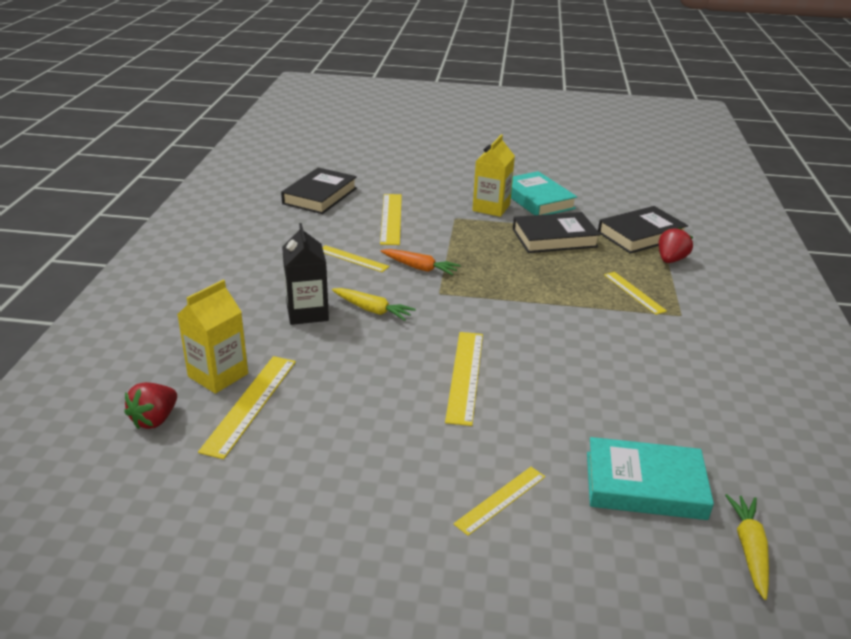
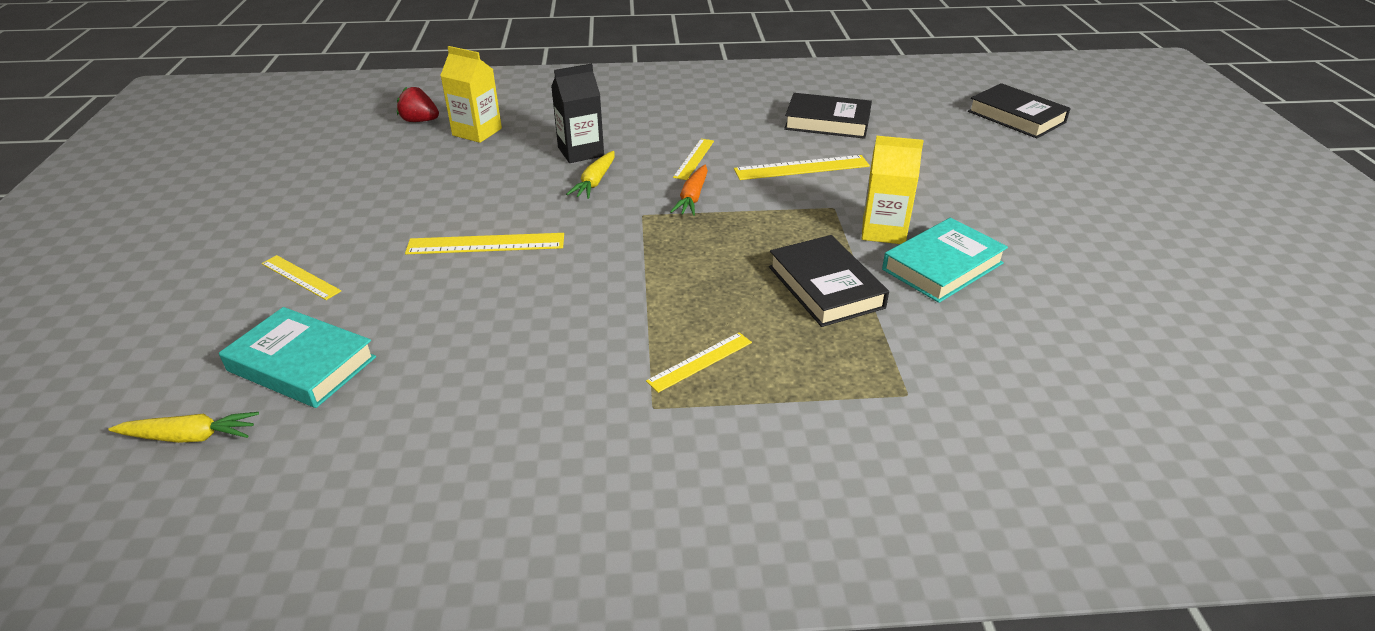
camera: 80 degrees right, 5 degrees up
(250, 404) = (438, 150): yellow ruler -> none
(641, 235) = (891, 371): black book -> black book (1016, 117)
(645, 485) = (302, 364): turquoise book -> turquoise book turned 60 degrees counterclockwise
(671, 260) = (821, 403): red strawberry -> none

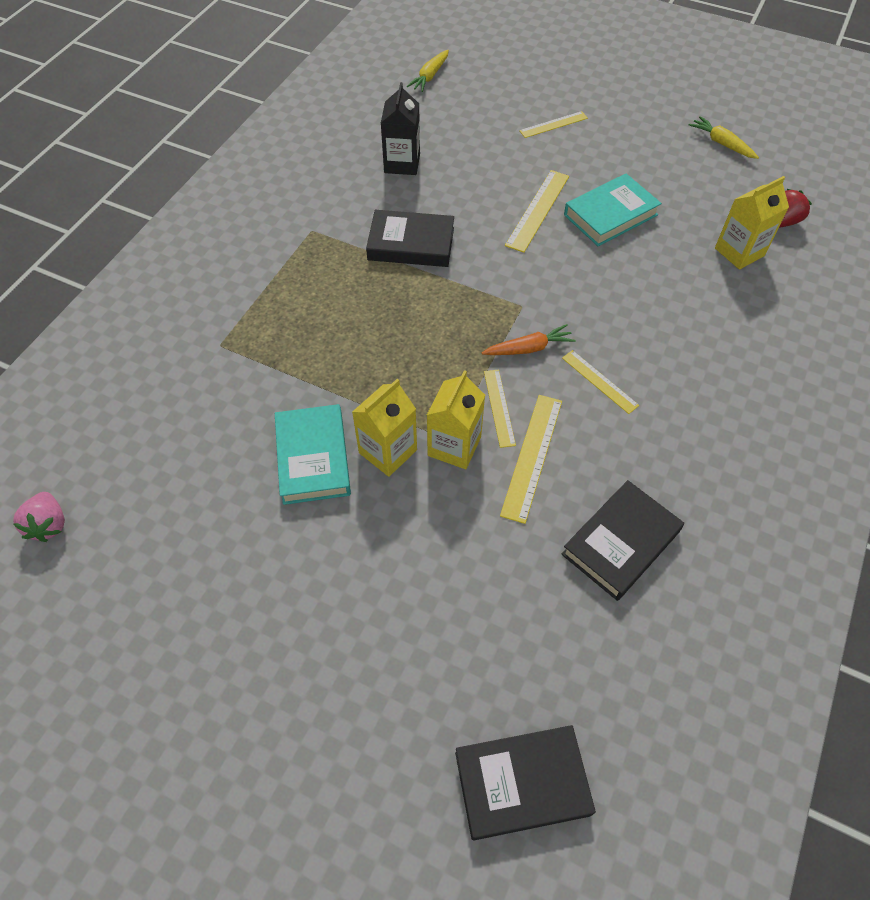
camera: 120 degrees right, 20 degrees up
(302, 364) = (460, 114): turquoise book -> turquoise book (610, 215)
(580, 152) = (659, 307): black carton -> black carton (402, 163)
(595, 182) = (595, 297): yellow carrot -> yellow carrot (721, 143)
(692, 197) = (528, 348): orange carrot -> orange carrot turned 120 degrees clockwise
(700, 361) = (330, 265): yellow ruler -> yellow ruler (499, 407)
(825, 287) = (348, 367): black book -> black book (411, 244)
(836, 202) = (454, 446): none -> yellow carton
(1239, 399) = (49, 525): none -> pink strawberry

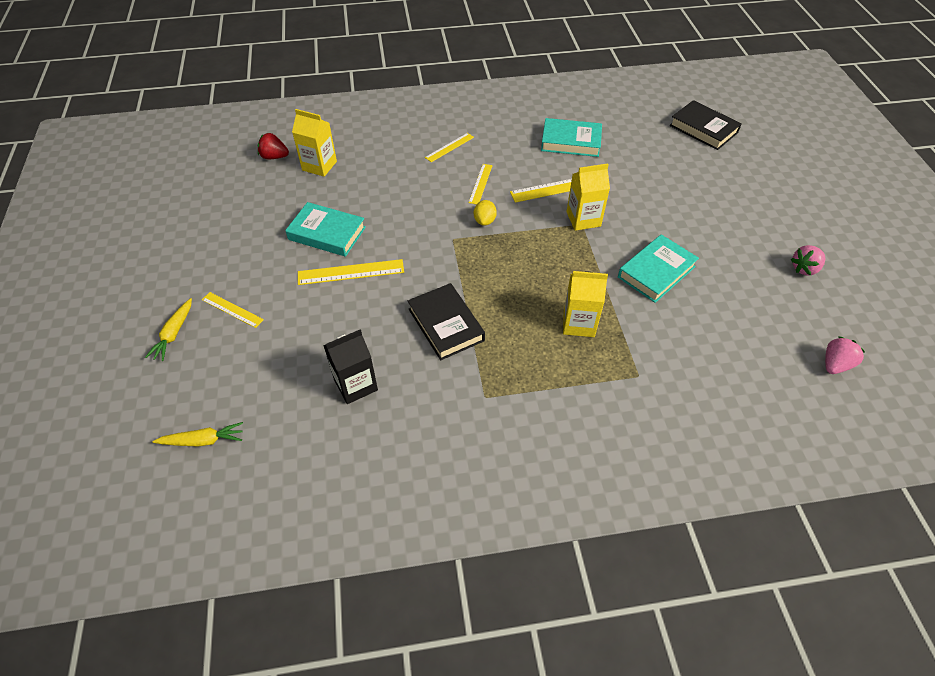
camera: 125 degrees left, 5 degrees down
(164, 631) = (804, 268): none -> pink strawberry
(388, 451) = (616, 243): yellow carton -> yellow carton (579, 323)
(499, 407) = (539, 214): yellow ruler -> yellow ruler (449, 147)
(528, 348) = (484, 221): orange carrot -> yellow lemon
(620, 543) = (571, 141): black book -> turquoise book
(721, 143) = (200, 208): yellow carrot -> yellow carrot (174, 334)

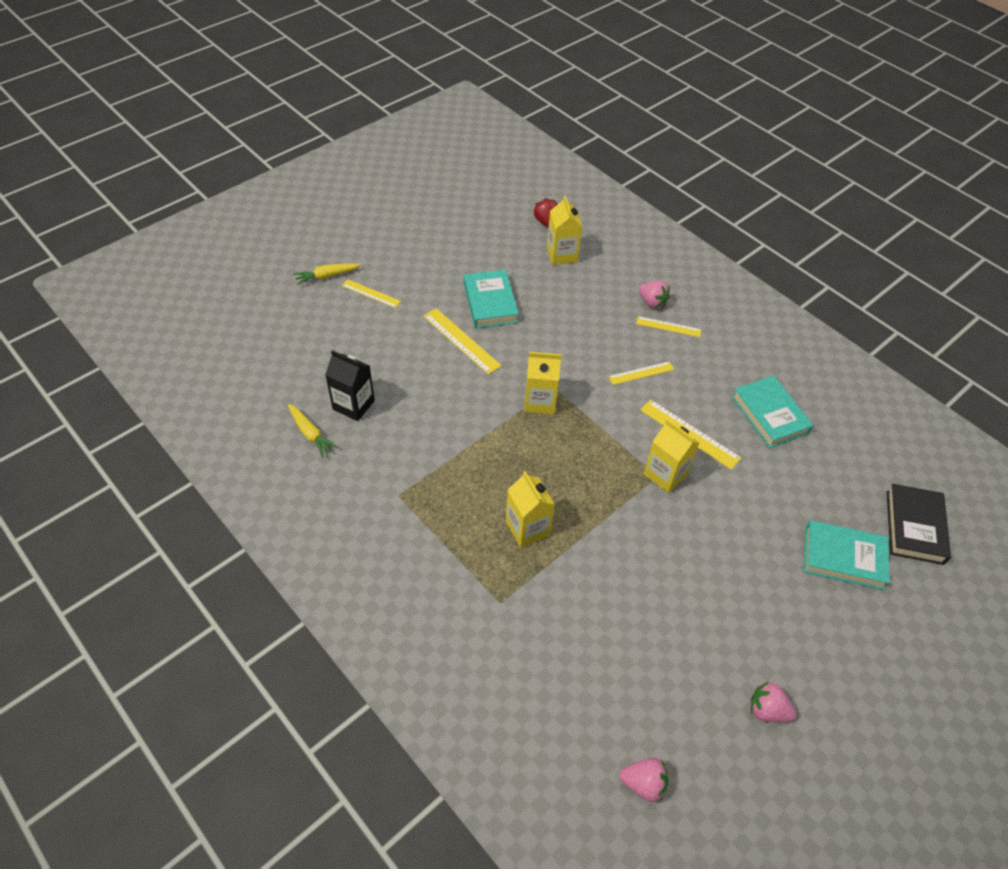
camera: 55 degrees right, 0 degrees up
(203, 440) = (251, 346): yellow carrot -> yellow carrot (310, 434)
(232, 309) = (371, 293): yellow ruler -> yellow ruler turned 60 degrees counterclockwise
(418, 143) = (652, 302): none -> pink strawberry
(446, 325) = (454, 431): black book -> none
(459, 254) = (540, 401): none -> yellow carton
(484, 221) = (595, 399): yellow lemon -> none
(656, 272) = (644, 566): turquoise book -> turquoise book (843, 558)

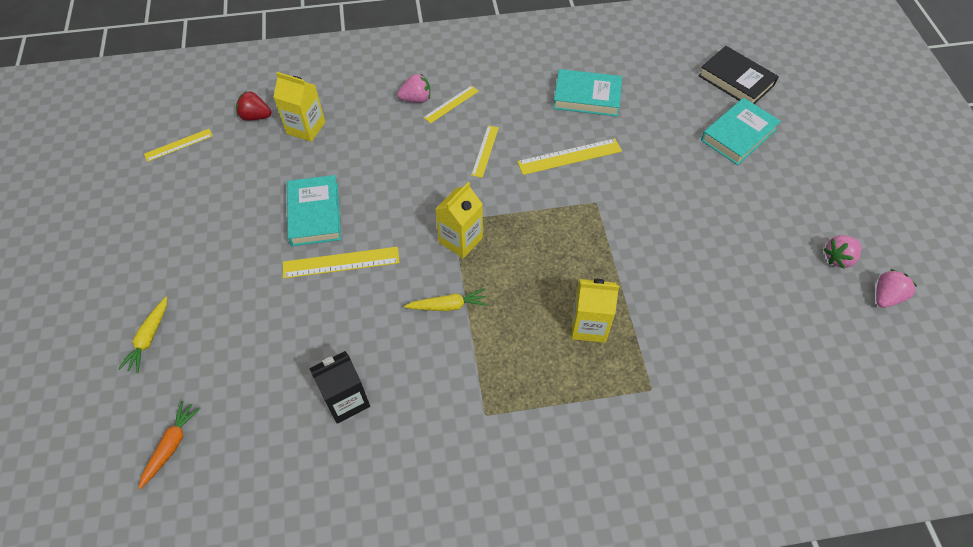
camera: 55 degrees left, 5 degrees up
(261, 332) = (171, 445): none -> orange carrot
(310, 434) = (352, 461): yellow carrot -> yellow carrot (448, 306)
(371, 293) = (212, 309): yellow ruler -> yellow ruler (178, 145)
(490, 303) = (314, 214): turquoise book -> turquoise book turned 60 degrees clockwise
(643, 783) = (864, 375): pink strawberry -> pink strawberry (886, 296)
(665, 474) = (598, 196): yellow carton -> none

